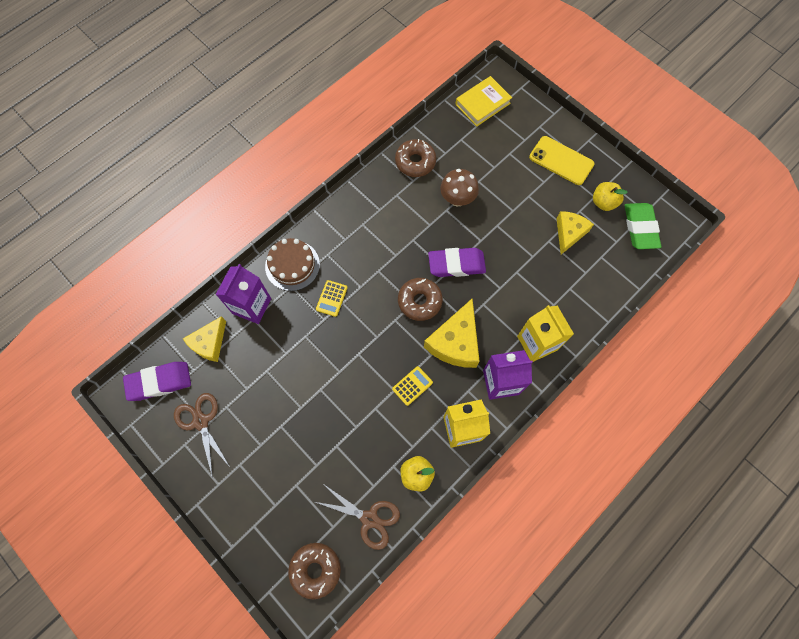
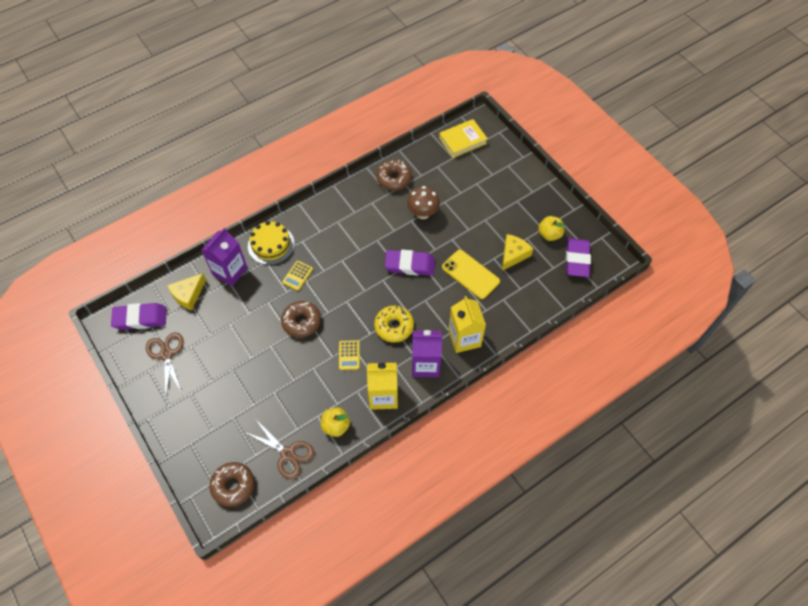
camera: 10 degrees right, 10 degrees down
(292, 265) = (271, 245): brown cake -> yellow cake
(412, 386) = (349, 355): yellow calculator -> yellow calculator turned 120 degrees clockwise
(419, 301) = (371, 289): brown donut -> brown donut (301, 322)
(455, 342) = (394, 326): yellow cheese -> yellow donut
(561, 160) = (520, 195): yellow phone -> yellow phone (470, 274)
(640, 228) = (577, 260): green eraser -> purple eraser

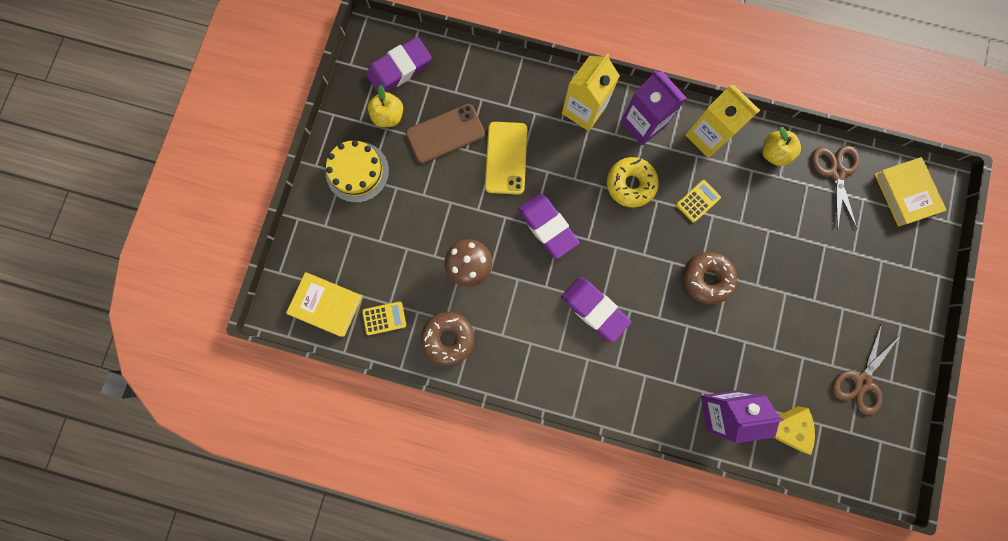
camera: 130 degrees left, 20 degrees up
(140, 318) = (855, 451): purple eraser -> purple eraser (594, 309)
(233, 486) = (905, 193): brown donut -> yellow book
(271, 245) = (651, 397): yellow cake -> yellow cake (357, 172)
(297, 275) = (661, 332): yellow calculator -> yellow calculator (384, 318)
(513, 255) = (445, 134): yellow cheese -> brown phone

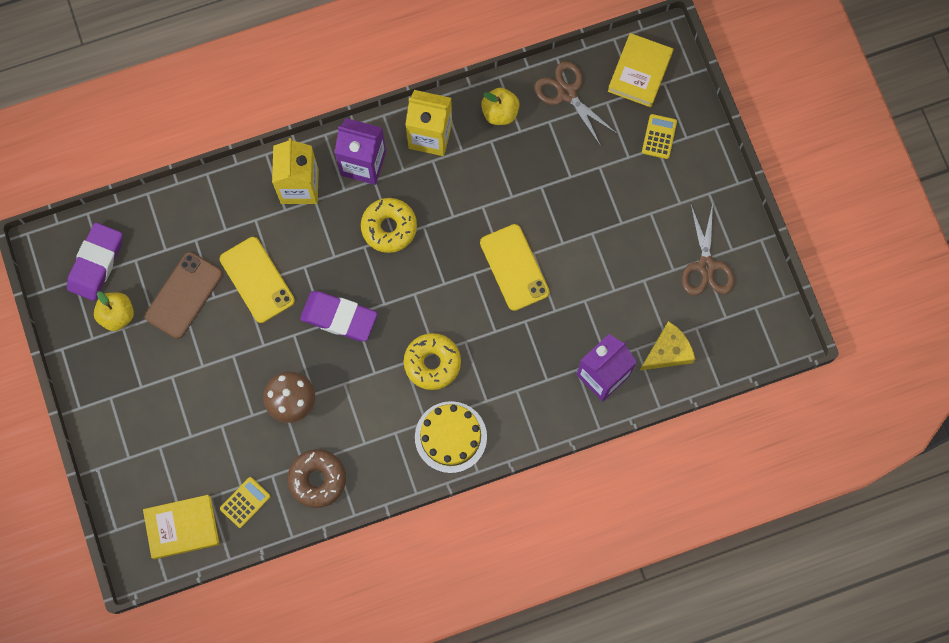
camera: 35 degrees left, 5 degrees down
(357, 172) = (124, 387): yellow cake -> yellow cake (450, 437)
(594, 309) = (432, 363): purple eraser -> yellow donut
(698, 201) = (460, 202): yellow calculator -> yellow calculator (659, 137)
(706, 279) = (514, 267): brown donut -> yellow phone
(905, 193) = (639, 72): yellow book -> yellow book turned 75 degrees clockwise

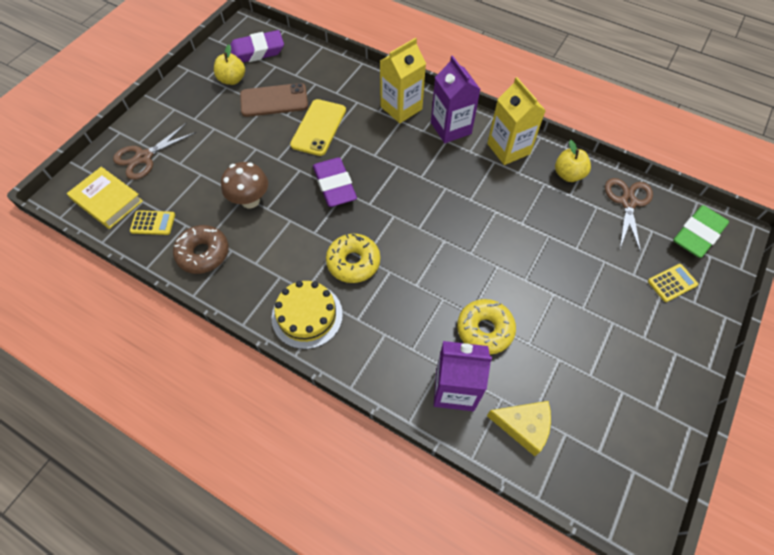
camera: 50 degrees right, 15 degrees down
(389, 227) = (424, 170): yellow donut -> yellow donut (484, 330)
(514, 267) = (474, 262): yellow phone -> none
(639, 72) = (697, 234): yellow book -> green eraser
(706, 266) = (621, 399): brown scissors -> brown scissors (144, 157)

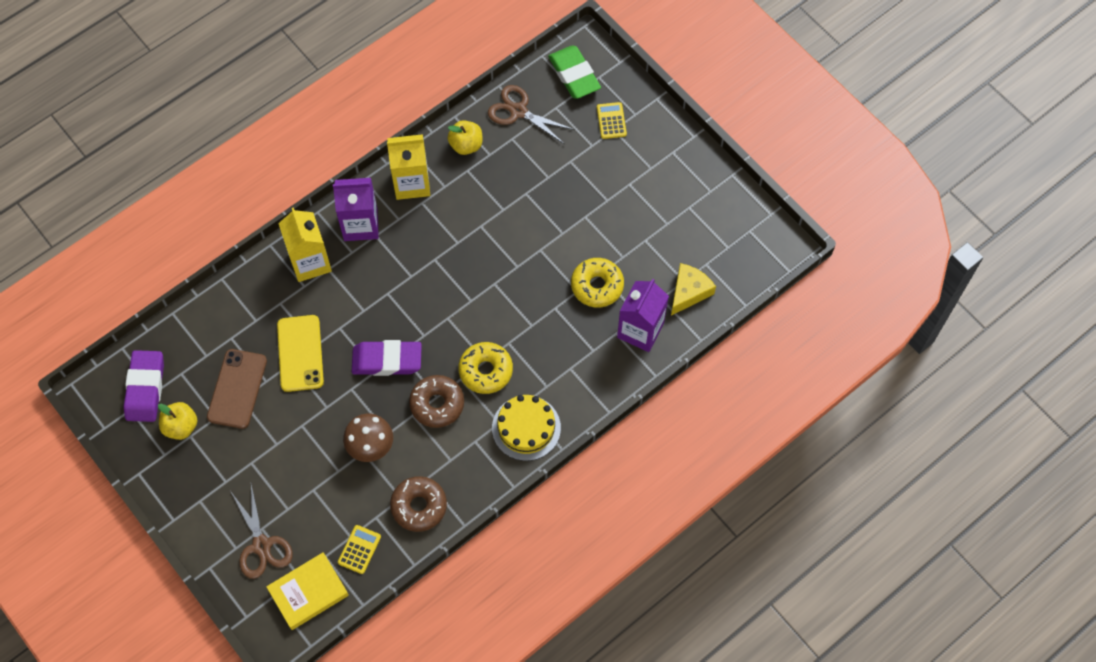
camera: 70 degrees left, 5 degrees up
(306, 235) = (437, 404): none -> brown donut
(318, 127) = (300, 353): yellow phone -> yellow phone turned 45 degrees clockwise

